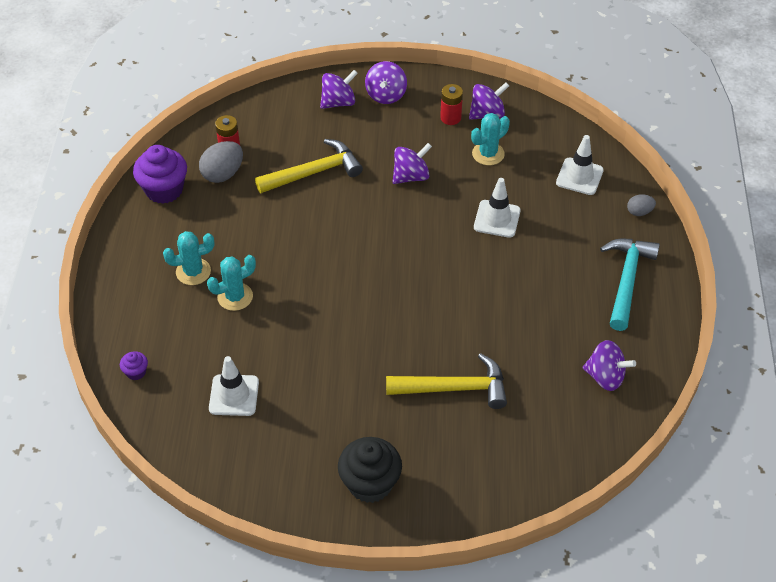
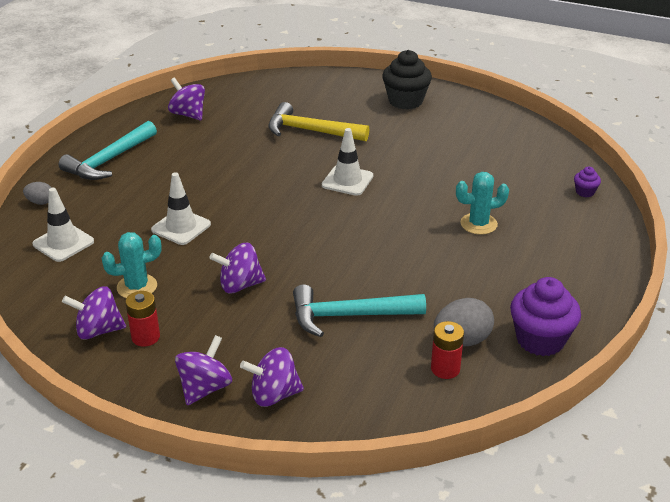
camera: 160 degrees left, 15 degrees down
(193, 272) = (518, 252): turquoise cactus -> none
(234, 395) = (497, 162): white traffic cone -> white traffic cone (347, 181)
(314, 172) = (349, 316): yellow hammer -> turquoise hammer

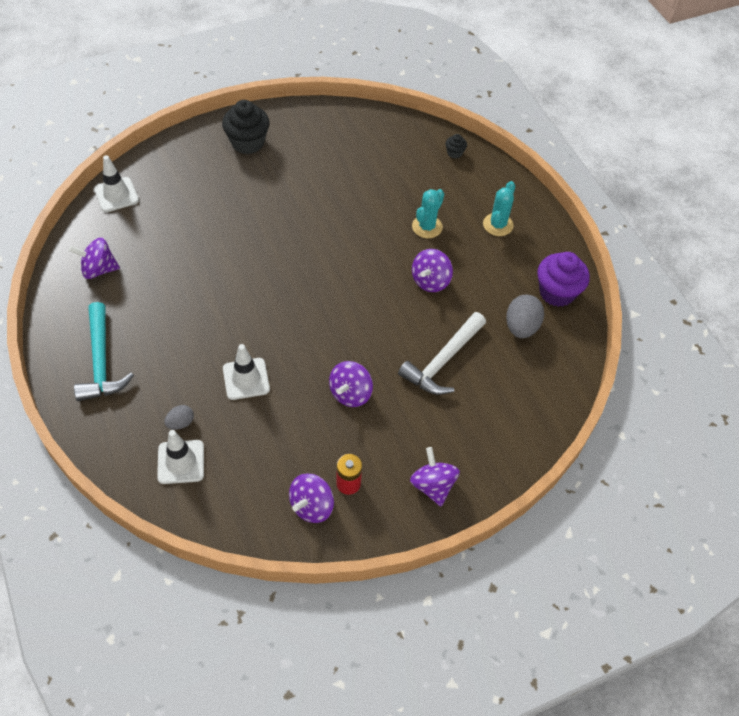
camera: 50 degrees left, 20 degrees up
(40, 202) = (106, 442): grey egg -> grey egg (180, 423)
(137, 287) = (287, 452): turquoise cactus -> turquoise cactus (498, 225)
(274, 395) = (474, 454): purple spinning top -> purple spinning top (430, 281)
(310, 131) = (217, 220): yellow hammer -> none
(347, 181) = (303, 249): white traffic cone -> white traffic cone (116, 195)
(349, 316) = (443, 361): turquoise hammer -> white hammer
(445, 369) = (536, 354): red battery -> none
(585, 192) = (454, 153): purple cupcake -> black cupcake

